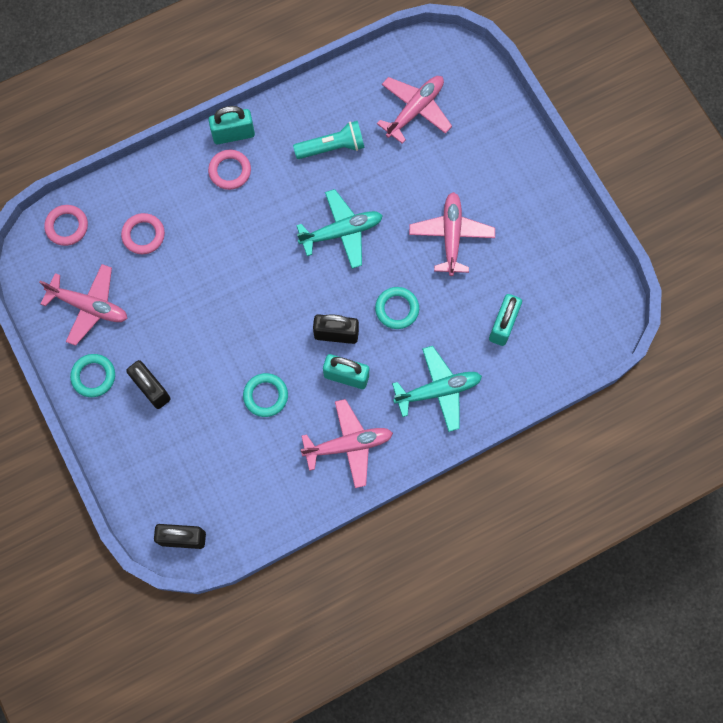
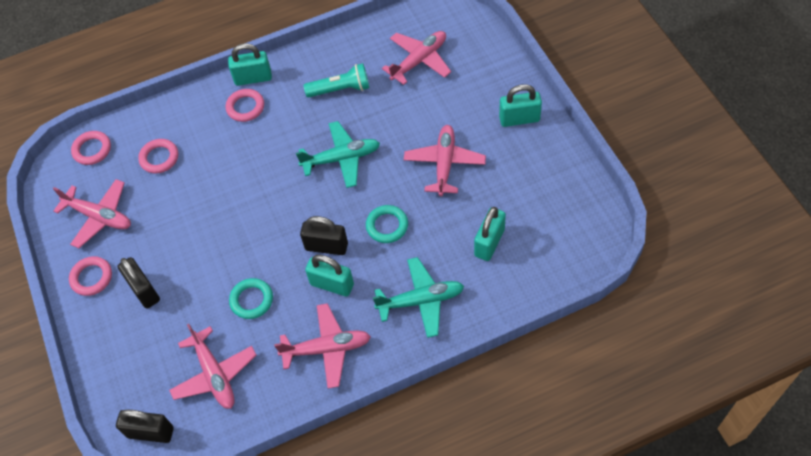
camera: 10 degrees right, 15 degrees down
(93, 376) = (92, 277): turquoise ring -> pink ring
(238, 476) = (215, 374): none -> pink plane
(527, 181) = (519, 119): none -> turquoise padlock

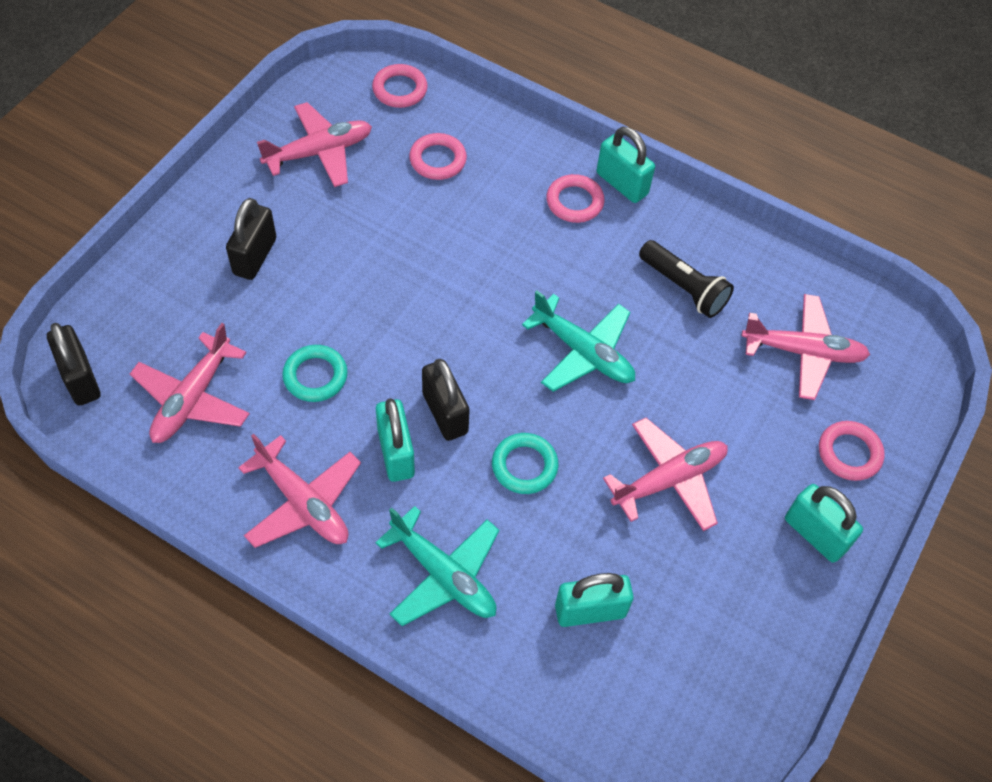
camera: 45 degrees right, 0 degrees up
(92, 277) = (237, 195): pink ring -> pink ring (849, 453)
(99, 217) = (319, 152): pink plane -> pink plane turned 105 degrees counterclockwise
(341, 89) = (684, 288): turquoise flashlight -> black flashlight

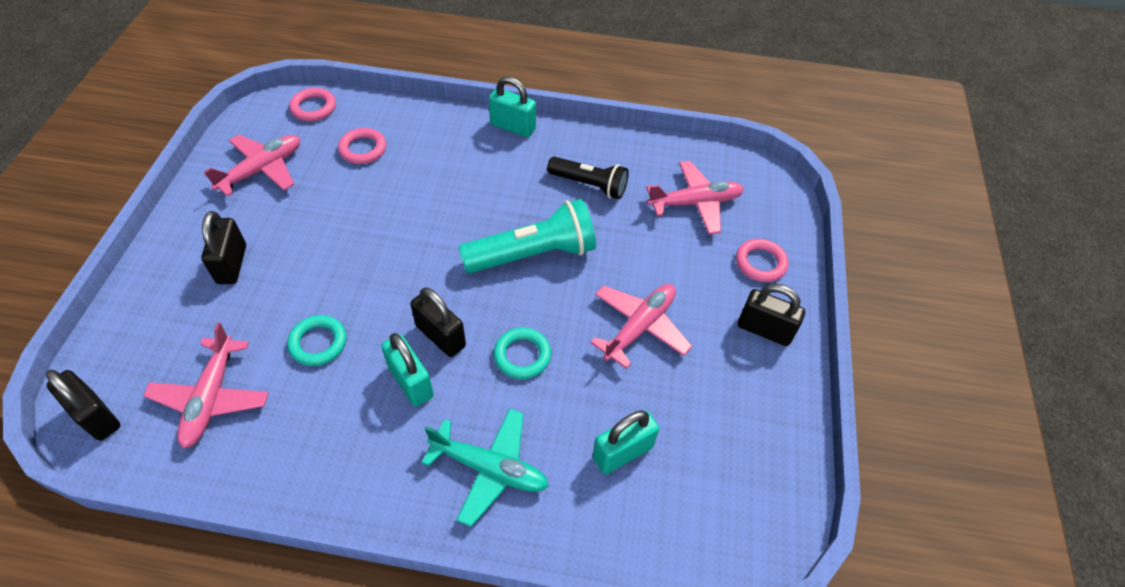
camera: 20 degrees left, 5 degrees down
(303, 502) = (344, 452): pink plane -> none
(574, 202) = (482, 149): pink ring -> none
(583, 352) = (533, 254): turquoise plane -> turquoise flashlight
(815, 534) = (764, 330): turquoise padlock -> black padlock

